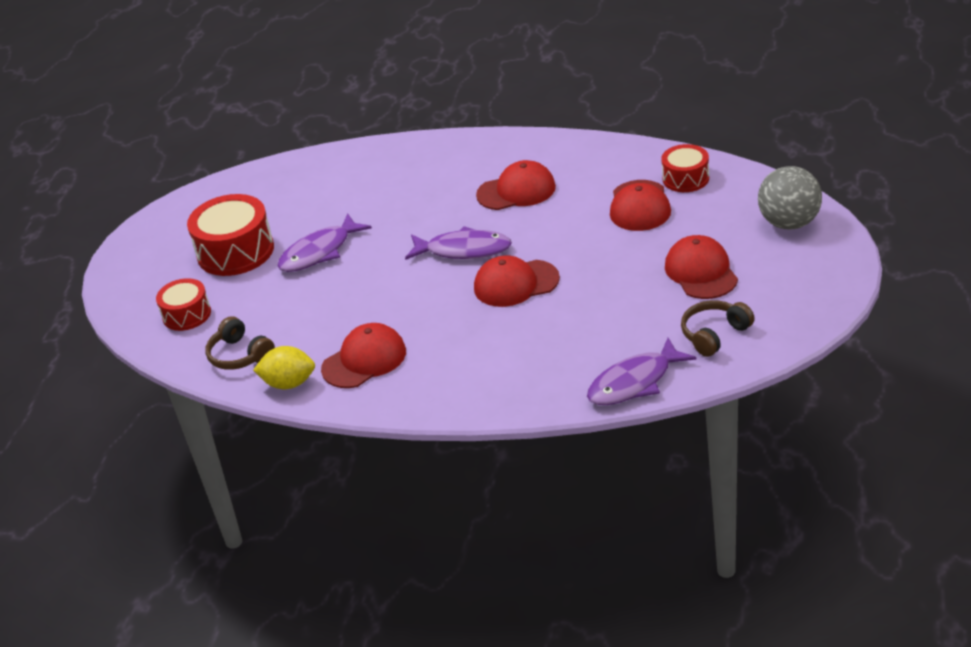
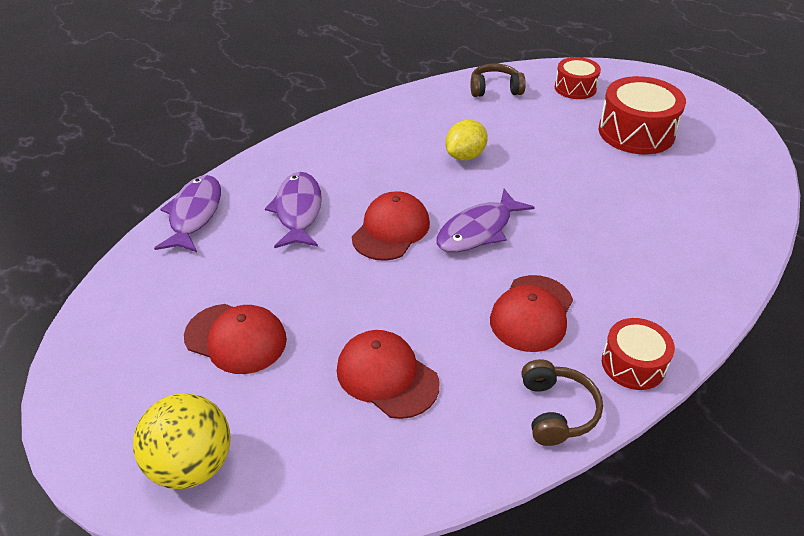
camera: 125 degrees right, 5 degrees up
(289, 383) = (435, 93): yellow lemon -> yellow lemon (465, 156)
(319, 252) = (581, 165): purple fish -> purple fish (298, 211)
(364, 360) = (413, 126): red cap -> none
(685, 178) = (382, 452): red drum -> red drum (633, 364)
(714, 334) = (162, 286): brown headphones -> brown headphones (557, 411)
(789, 223) = (192, 465): grey ball -> yellow ball

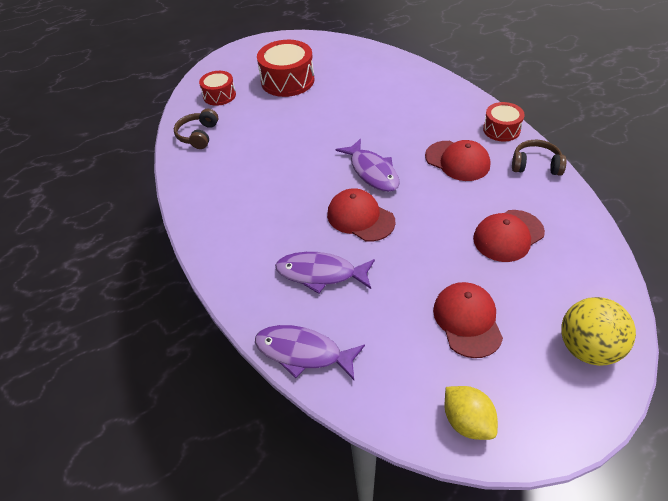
camera: 75 degrees left, 5 degrees up
(236, 338) = (467, 320): red cap -> red cap turned 45 degrees counterclockwise
(465, 156) = (282, 165): yellow lemon -> yellow lemon (467, 421)

